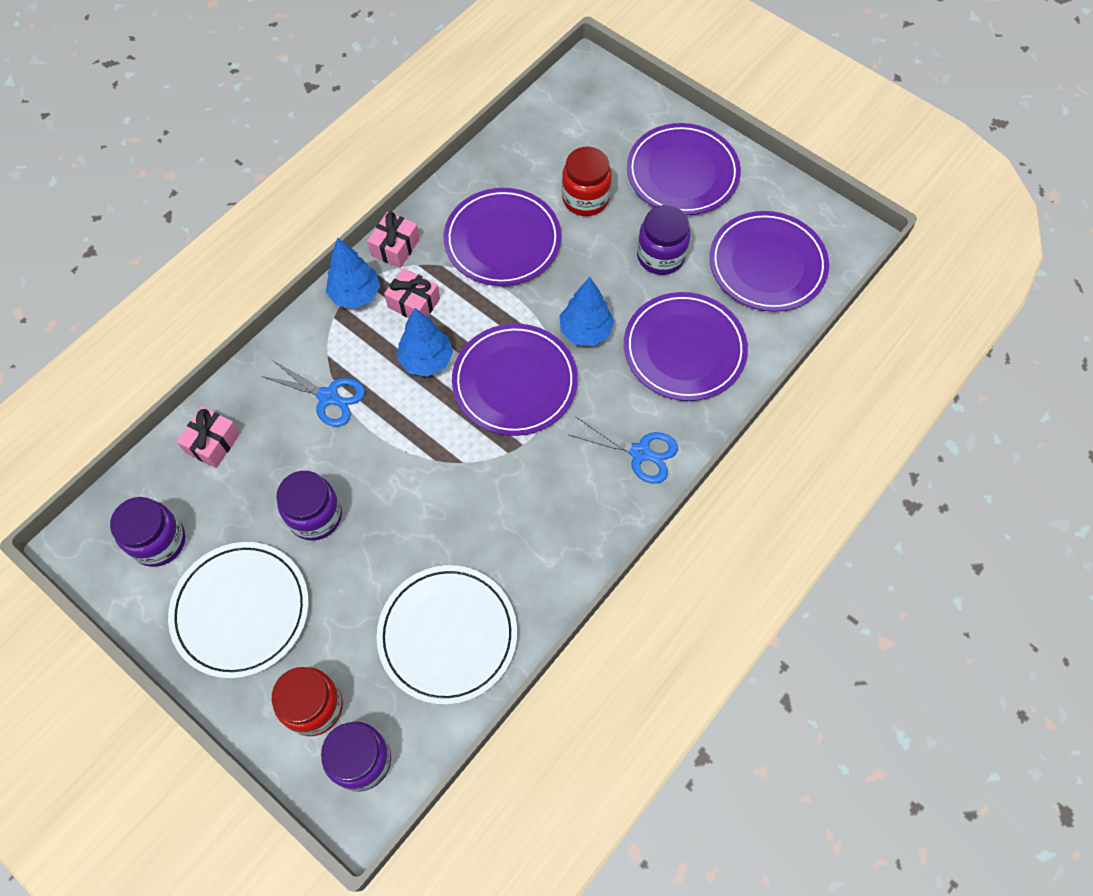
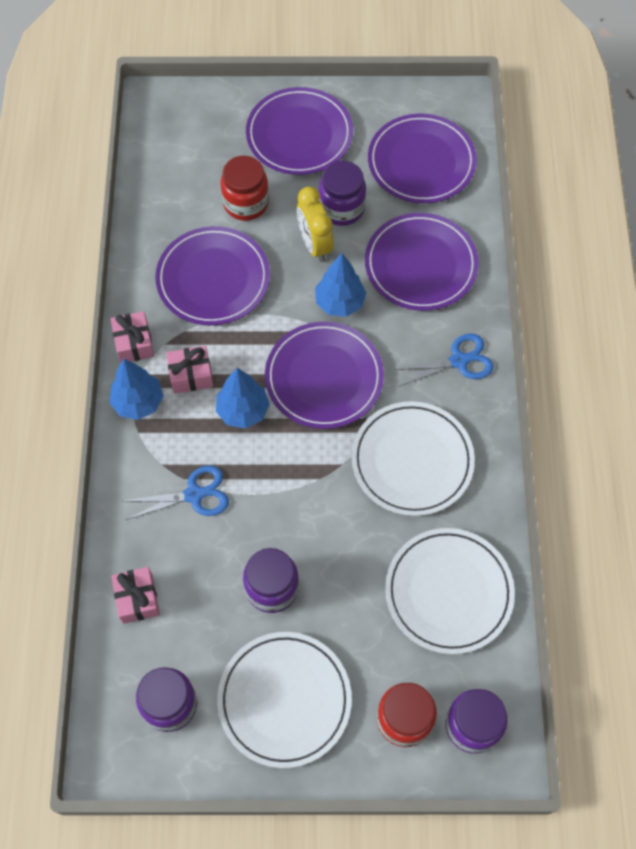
camera: 40 degrees left, 0 degrees up
(521, 504) = (412, 460): none -> white plate
(610, 270) = (315, 244): none -> yellow clock

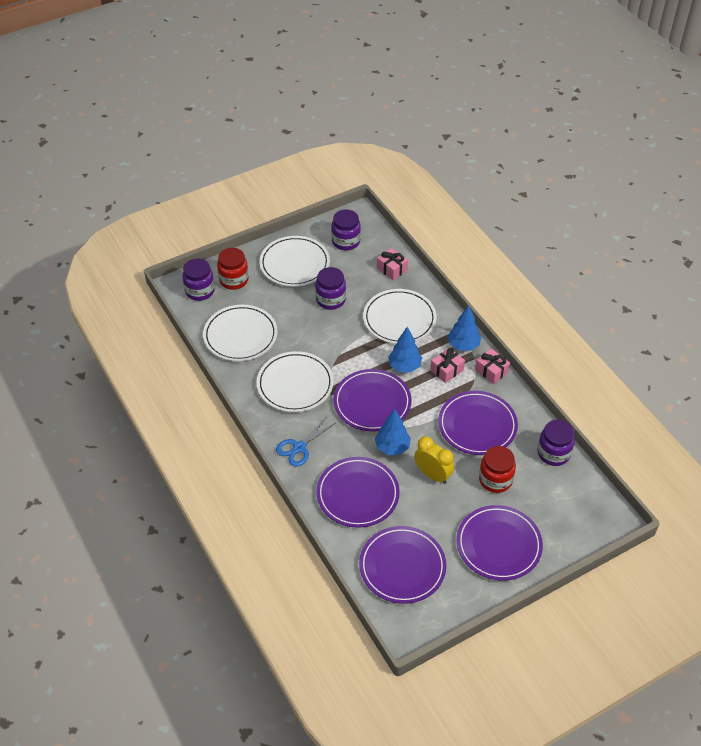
camera: 150 degrees right, 15 degrees down
(194, 495) = (399, 319): blue scissors -> white plate
(341, 208) = (433, 506): purple jar -> purple jar (553, 453)

